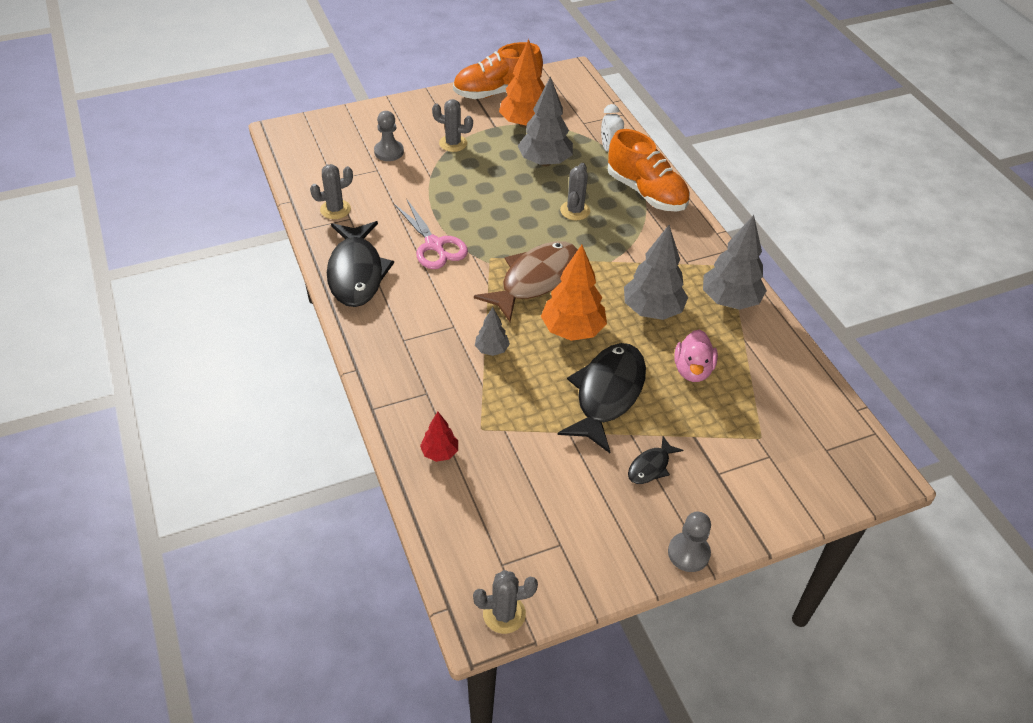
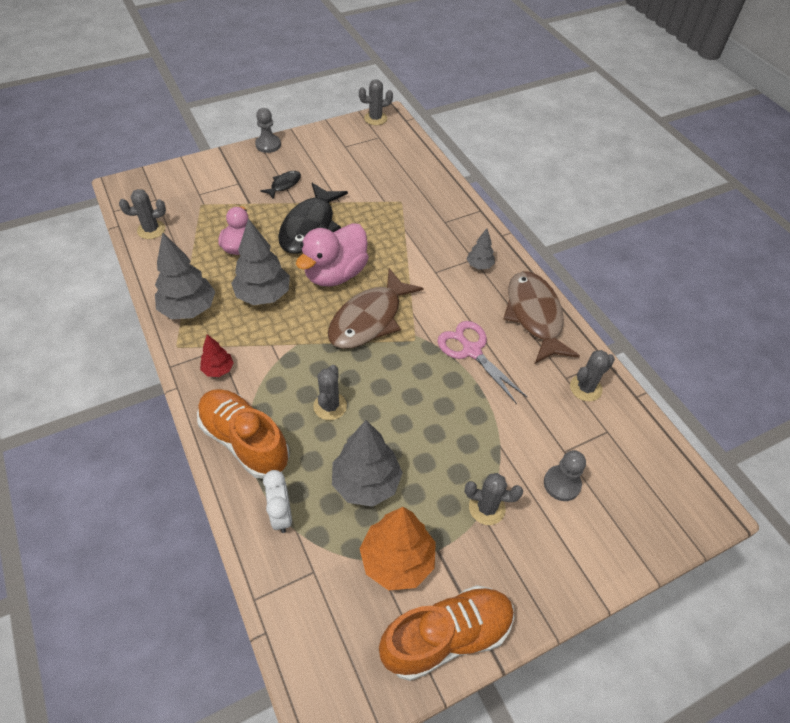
camera: 175 degrees right, 5 degrees up
(356, 273) = (534, 316): black fish -> brown fish
(440, 453) = (426, 187): red tree -> red tree (218, 370)
(492, 350) = (401, 254): grey tree -> grey tree (479, 265)
(572, 330) = (335, 274): orange tree -> pink duck
(812, 400) = (151, 230): none -> grey cactus

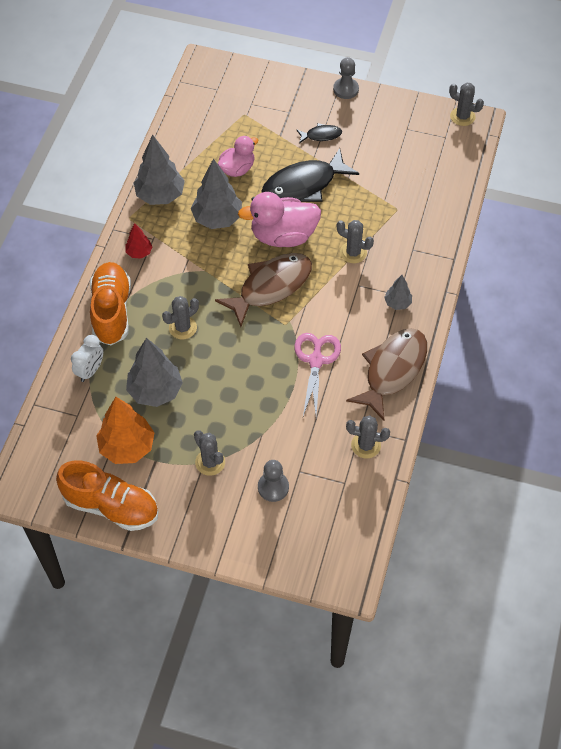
camera: 45 degrees right, 5 degrees up
(151, 230) = (191, 114): grey cactus -> grey cactus (353, 252)
(369, 319) = (271, 287): brown fish -> brown fish turned 150 degrees clockwise

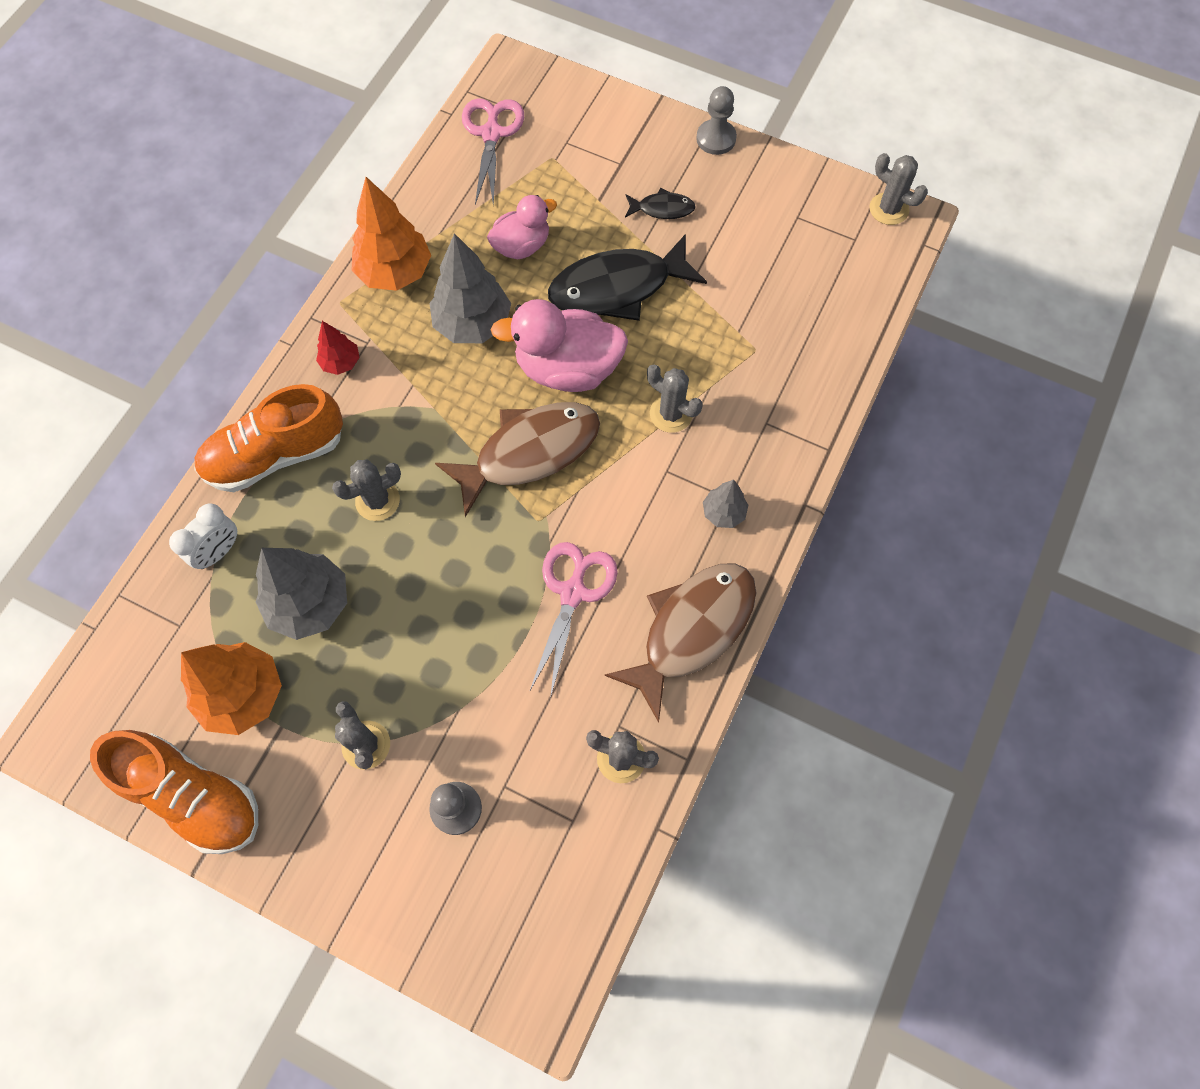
camera: 10 degrees right, 10 degrees up
(111, 311) = (276, 455): orange shoe -> orange shoe turned 120 degrees counterclockwise
(160, 195) = (395, 272): grey tree -> orange tree
(202, 105) = (492, 134): none -> pink scissors

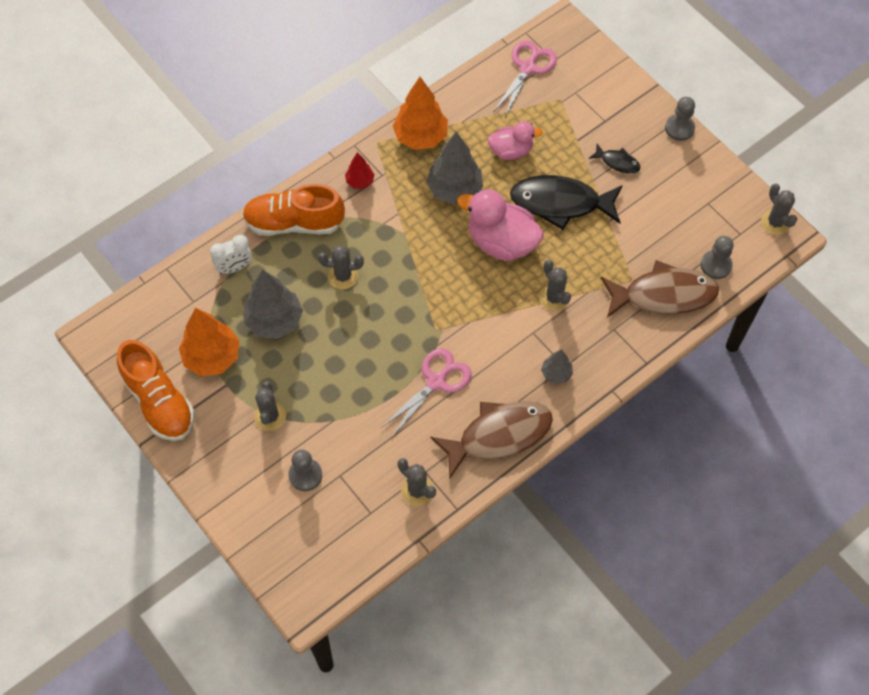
camera: 25 degrees right, 5 degrees down
(529, 452) = (451, 285): brown fish -> brown fish (664, 295)
(847, 290) = (716, 265): none -> grey pawn

